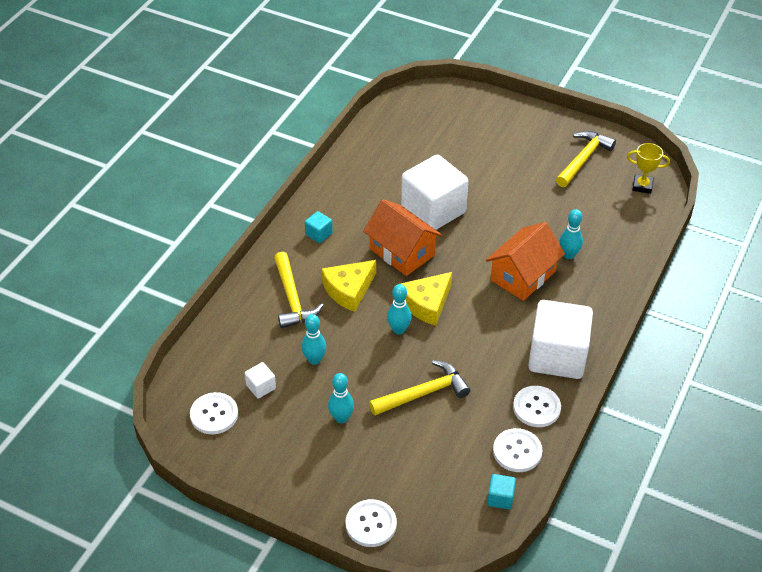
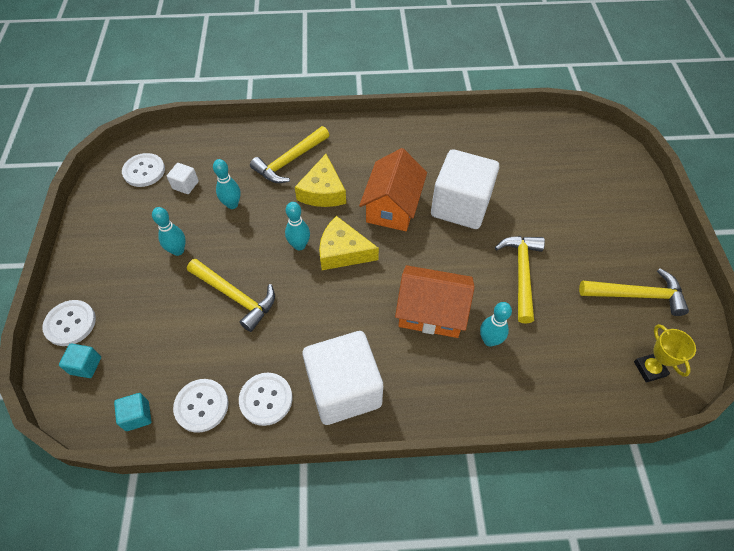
camera: 60 degrees right, 10 degrees up
(319, 234) = (371, 145): turquoise cube -> turquoise cube (86, 365)
(349, 290) = (323, 191): yellow cheese -> yellow cheese turned 105 degrees counterclockwise
(524, 208) = (521, 274): none -> yellow hammer

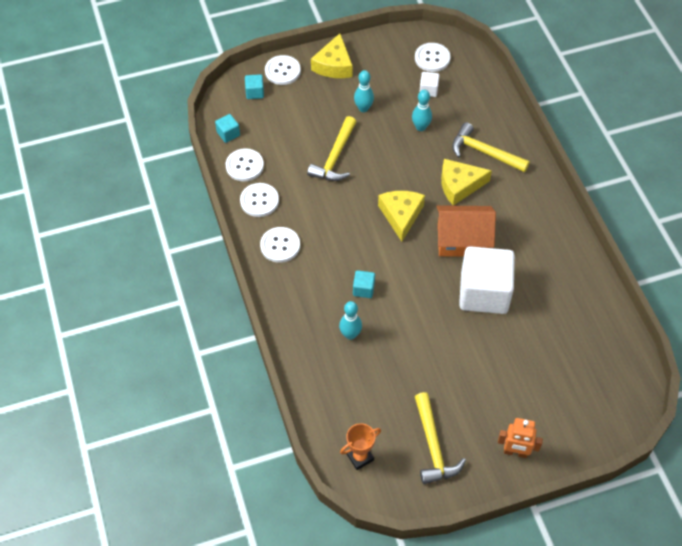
camera: 75 degrees right, 0 degrees up
(96, 265) = (334, 65): none -> yellow cheese
(299, 245) = (396, 184): turquoise bowling pin -> none
(344, 389) = (280, 245): white cube -> white button
(431, 312) = (363, 289): orange house -> turquoise cube
(521, 274) = (424, 351): yellow hammer -> none
(644, 229) = (515, 452): none -> orange robot
(649, 369) = (360, 457): yellow trophy -> orange trophy

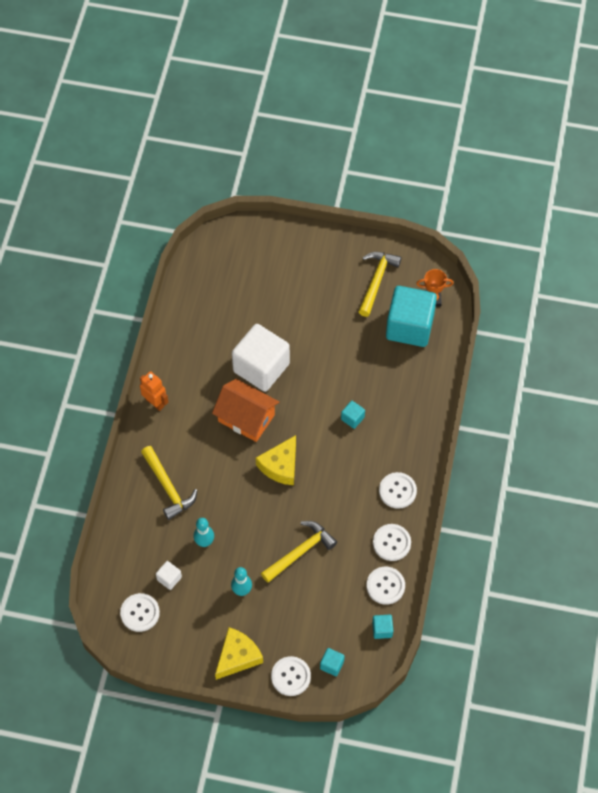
camera: 150 degrees left, 5 degrees up
(350, 334) = (385, 388): turquoise bowling pin -> none
(365, 412) = (409, 326): none -> turquoise cube
(459, 185) = (212, 467): yellow cheese -> none
(515, 452) = (322, 249): orange robot -> orange robot (155, 403)

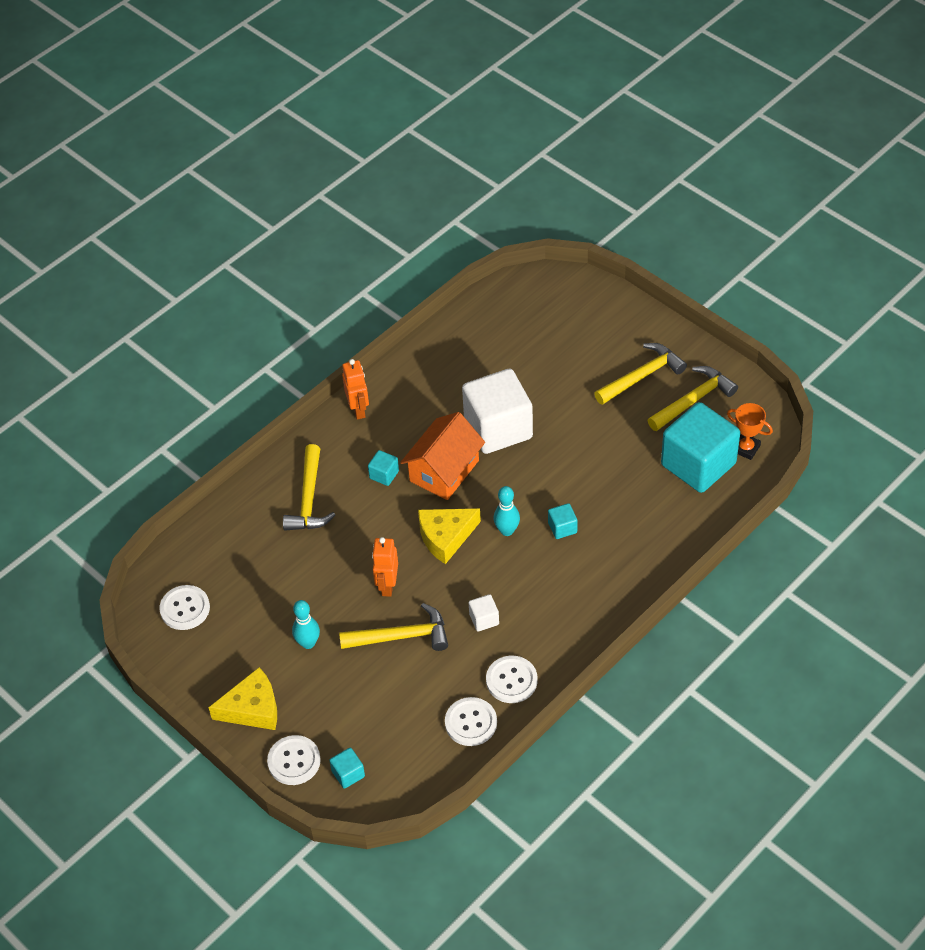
camera: 35 degrees right, 10 degrees down
(169, 578) = (241, 590): white cube -> white cube (484, 619)
(204, 542) = (305, 573): turquoise bowling pin -> turquoise bowling pin (507, 530)
(246, 418) = (444, 471): orange house -> orange house turned 60 degrees clockwise
(266, 521) = (387, 585): none -> orange robot
(331, 280) = (642, 376): none -> yellow hammer
(382, 629) = (432, 767): turquoise cube -> turquoise cube (384, 475)
(397, 491) = (558, 629): white button -> none

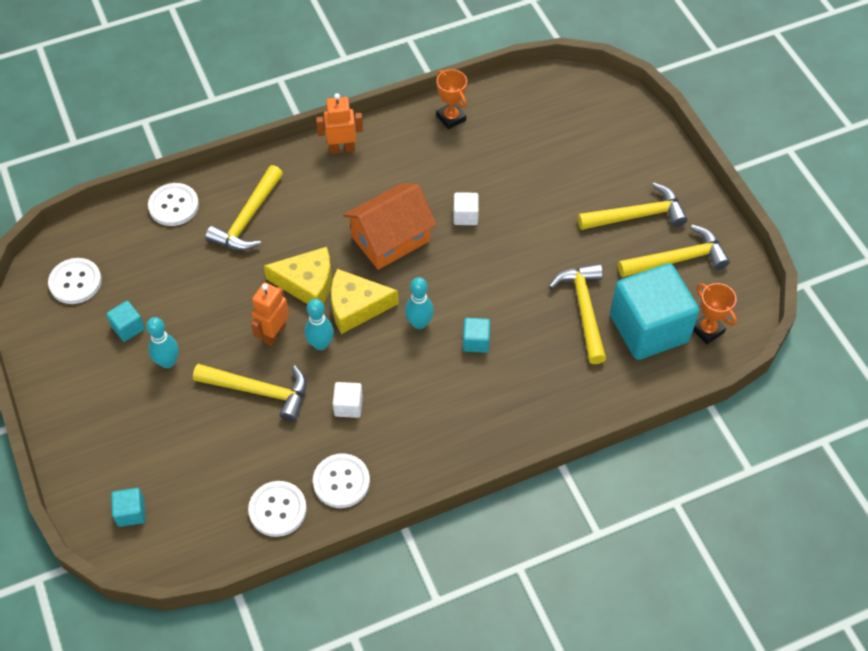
camera: 20 degrees right, 5 degrees up
(252, 708) = (80, 407): yellow cheese -> yellow cheese (307, 283)
(294, 761) = (88, 477): white button -> white button (173, 206)
(358, 409) = (342, 148): orange robot -> orange robot turned 105 degrees counterclockwise
(384, 475) = (331, 221): turquoise cube -> turquoise cube (128, 328)
(432, 579) = (320, 344): none -> turquoise bowling pin
(440, 349) = (451, 118): none -> orange trophy
(498, 428) = (465, 216): white cube -> white cube, size x0.41
(638, 469) = (584, 310): none -> yellow hammer

